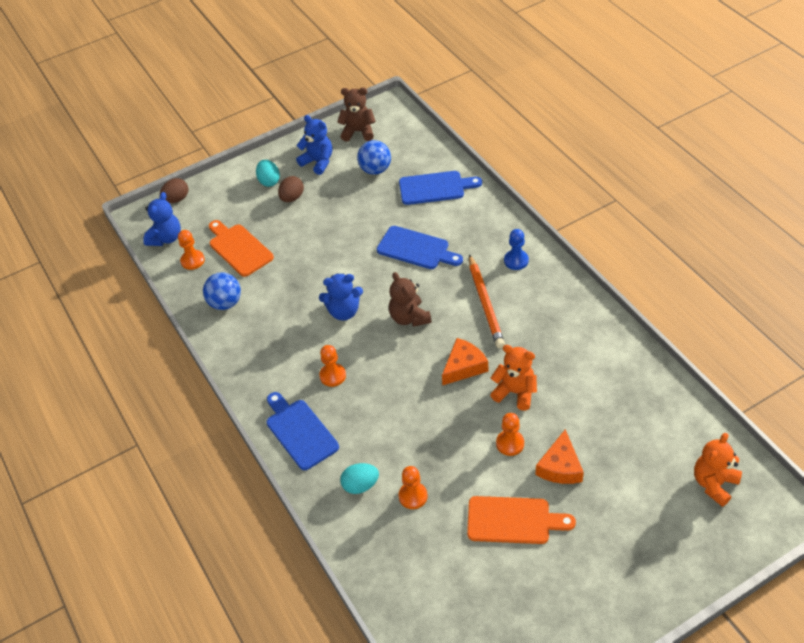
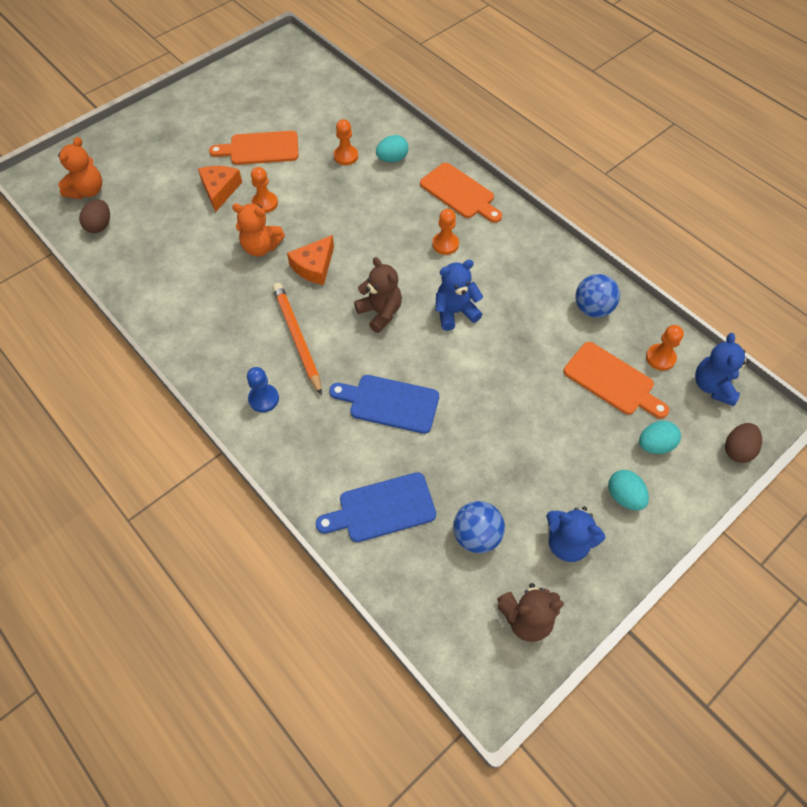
camera: 165 degrees right, 10 degrees up
(231, 207) = (655, 445): none -> turquoise egg
(292, 198) = (578, 469): brown egg -> brown egg (100, 225)
(300, 431) = (459, 193): blue cutting board -> orange cutting board

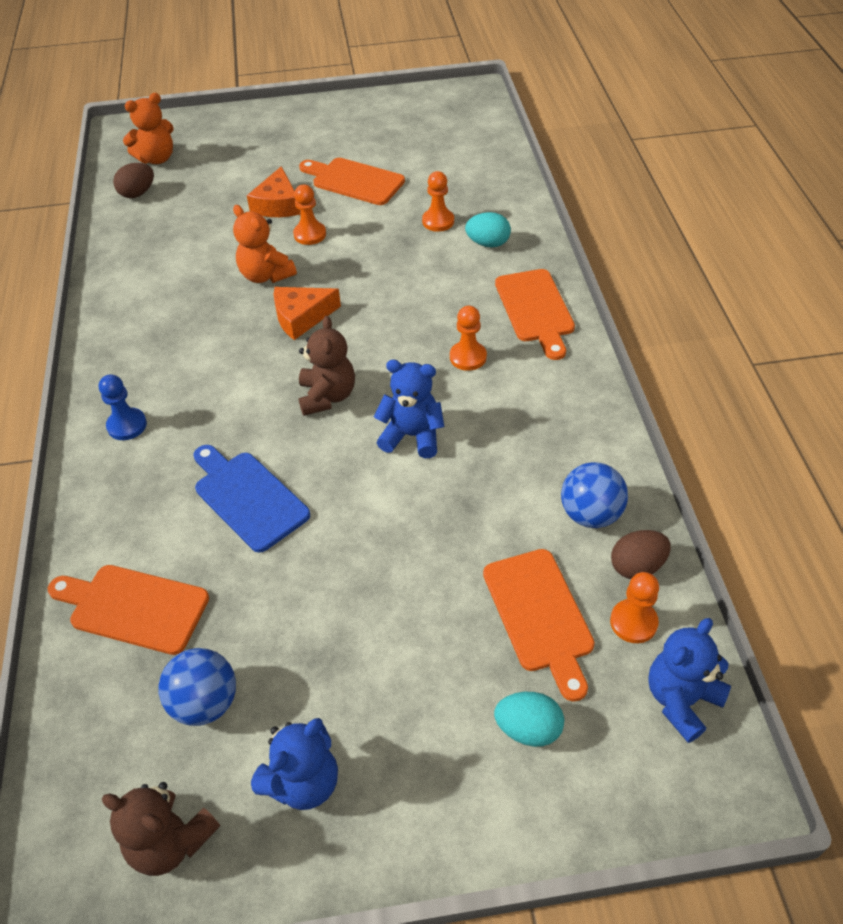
camera: 35 degrees right, 10 degrees down
(220, 190) = (277, 204): orange cheese -> orange cheese turned 150 degrees clockwise
(297, 338) = (217, 381): orange pencil -> none
(382, 508) = (133, 607): blue cutting board -> orange cutting board
(567, 542) = (303, 781): blue teddy bear -> blue teddy bear turned 105 degrees counterclockwise
(624, 496) = (427, 770): turquoise egg -> none
(737, 450) = (646, 807): brown egg -> brown egg (637, 566)

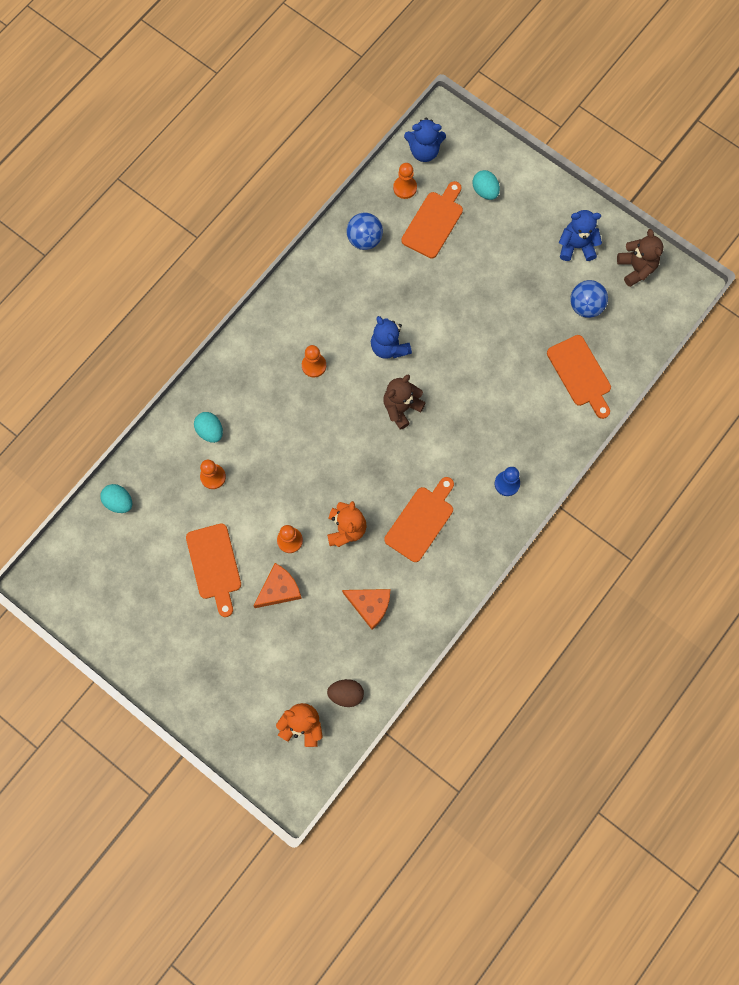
camera: 135 degrees left, 25 degrees up
(248, 497) = (489, 384): blue cutting board -> none
(301, 317) = (360, 475): orange cheese -> orange cheese (370, 605)
(489, 159) = (119, 502): none -> turquoise egg
(535, 309) = (247, 361): orange cutting board -> orange cutting board (421, 521)
(637, 566) = (376, 204): brown egg -> none

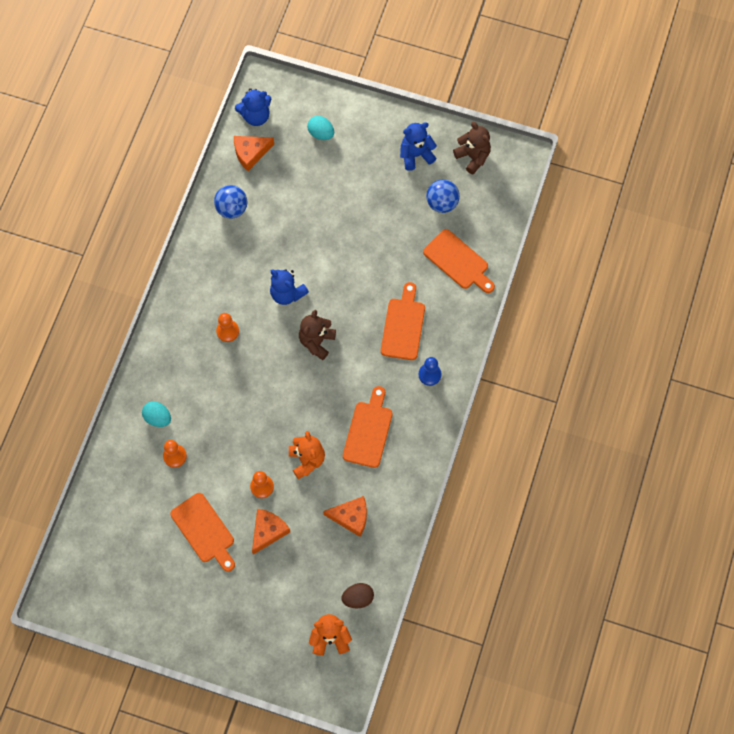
camera: 20 degrees left, 5 degrees down
(119, 502) = (100, 506): turquoise egg -> none
(405, 188) = (250, 153): orange pawn -> orange cheese
(434, 222) = (286, 174): orange cutting board -> orange cutting board (403, 326)

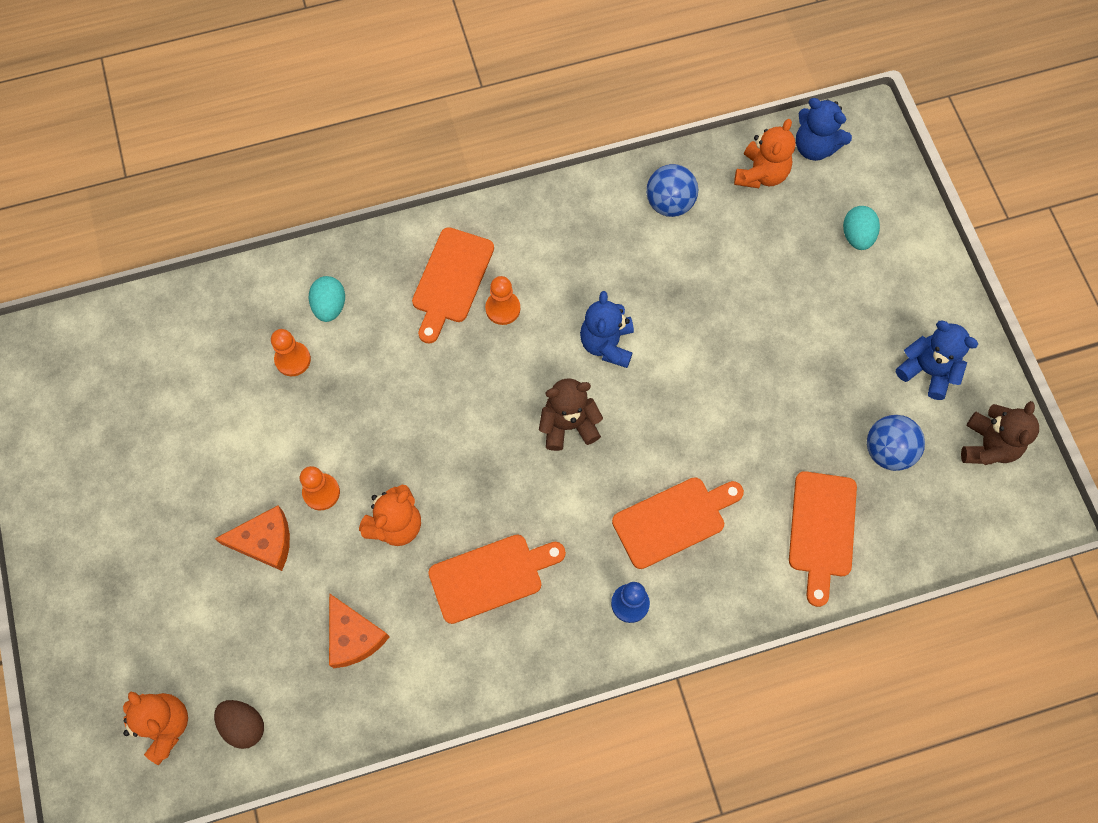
camera: 55 degrees right, 0 degrees up
(204, 530) = (215, 462): orange cutting board -> orange cutting board (451, 280)
(250, 153) = (761, 174): orange cheese -> orange teddy bear

